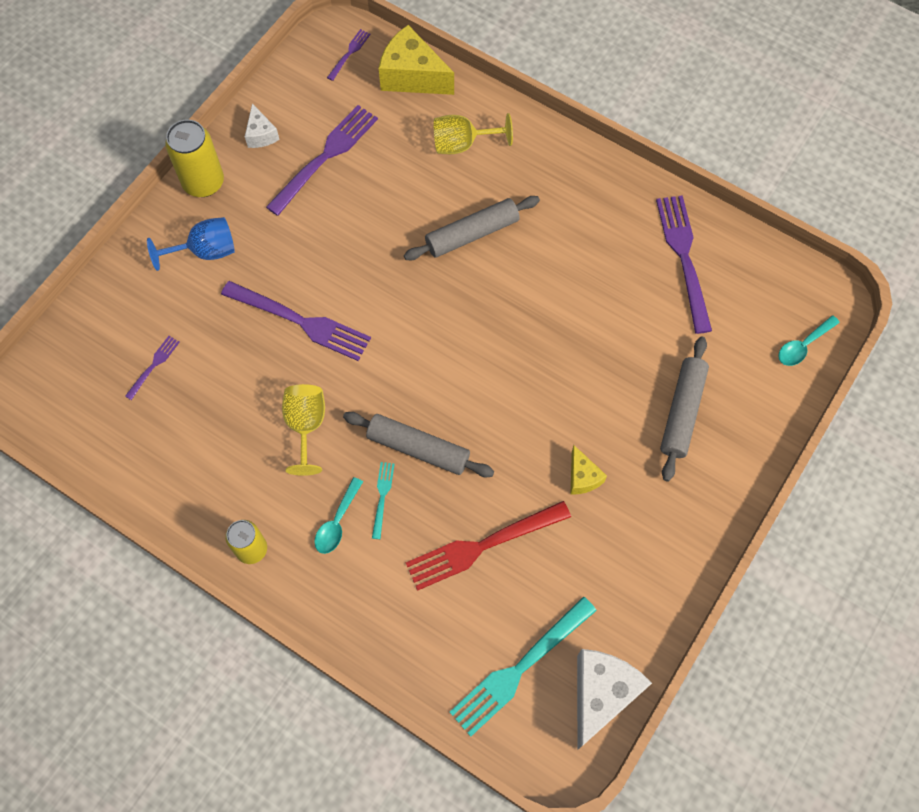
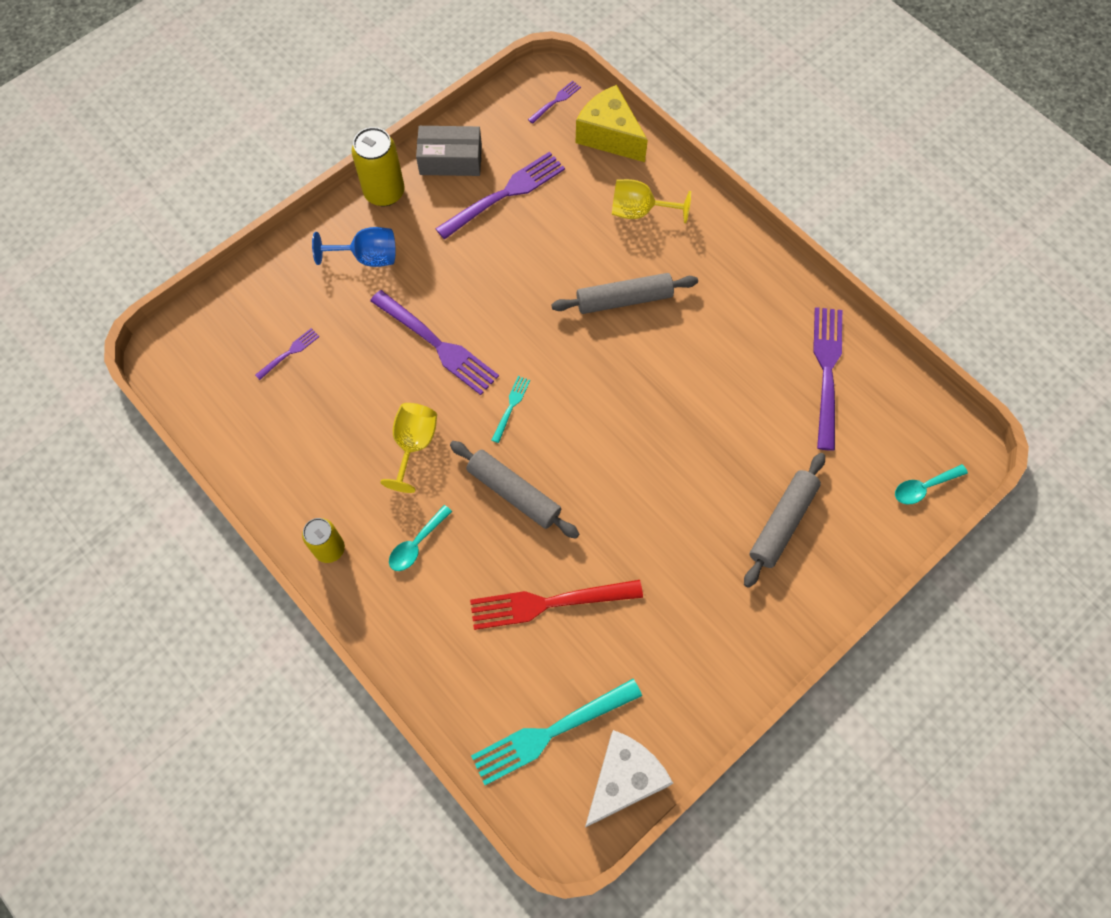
camera: 15 degrees right, 0 degrees up
(261, 135) = (450, 160): white cheese -> grey box
(382, 497) = (466, 531): turquoise fork -> turquoise fork (511, 407)
(582, 477) = (665, 561): yellow cheese -> none

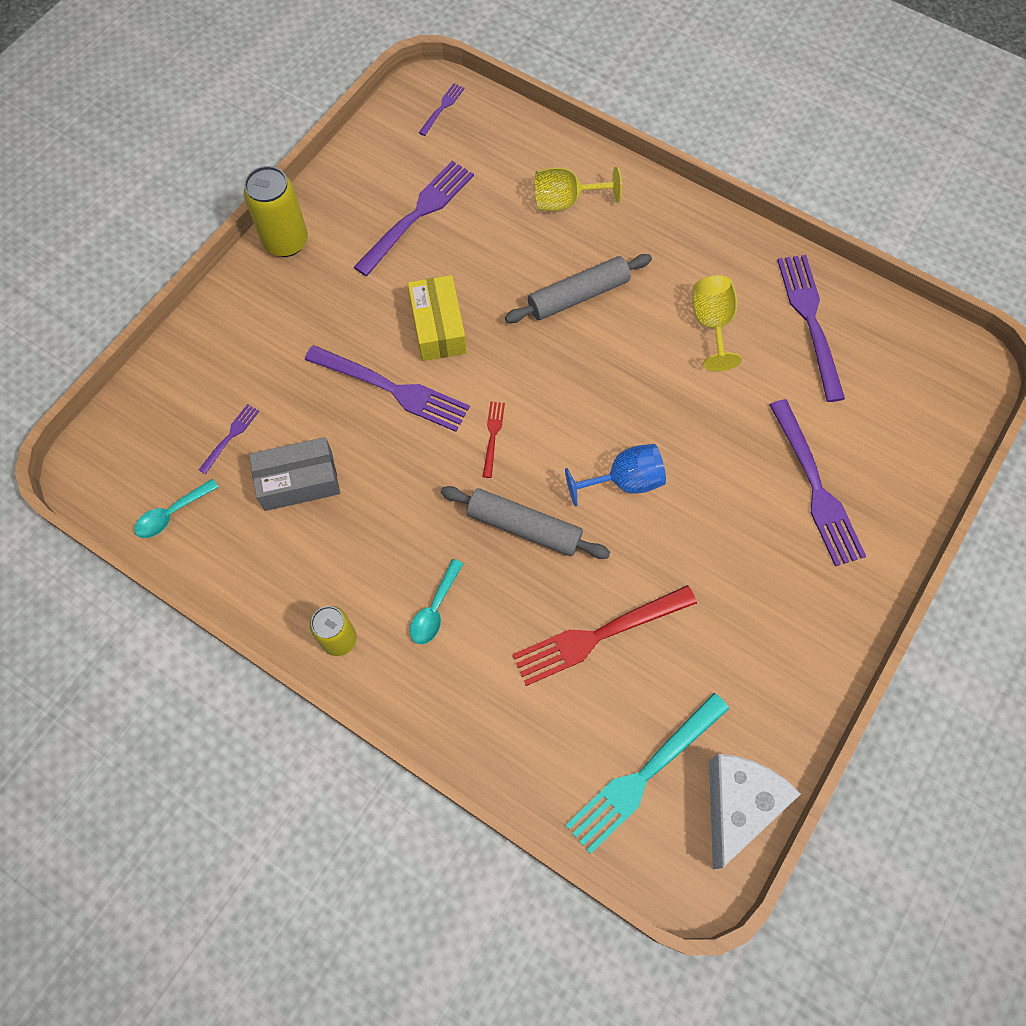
camera: 15 degrees left, 0 degrees up
(368, 257) = (288, 314): blue goblet -> blue goblet (624, 481)
(414, 445) = (399, 502): yellow goblet -> yellow goblet (711, 324)
(450, 160) = (348, 192): grey box -> grey box (298, 481)
(493, 299) = (438, 327): none -> yellow box
(511, 407) = (492, 436): turquoise fork -> red fork
(609, 136) = (510, 131): yellow cheese -> none
(782, 522) = (815, 487): grey rolling pin -> purple fork
(923, 487) = (945, 415): turquoise spoon -> turquoise spoon (172, 514)

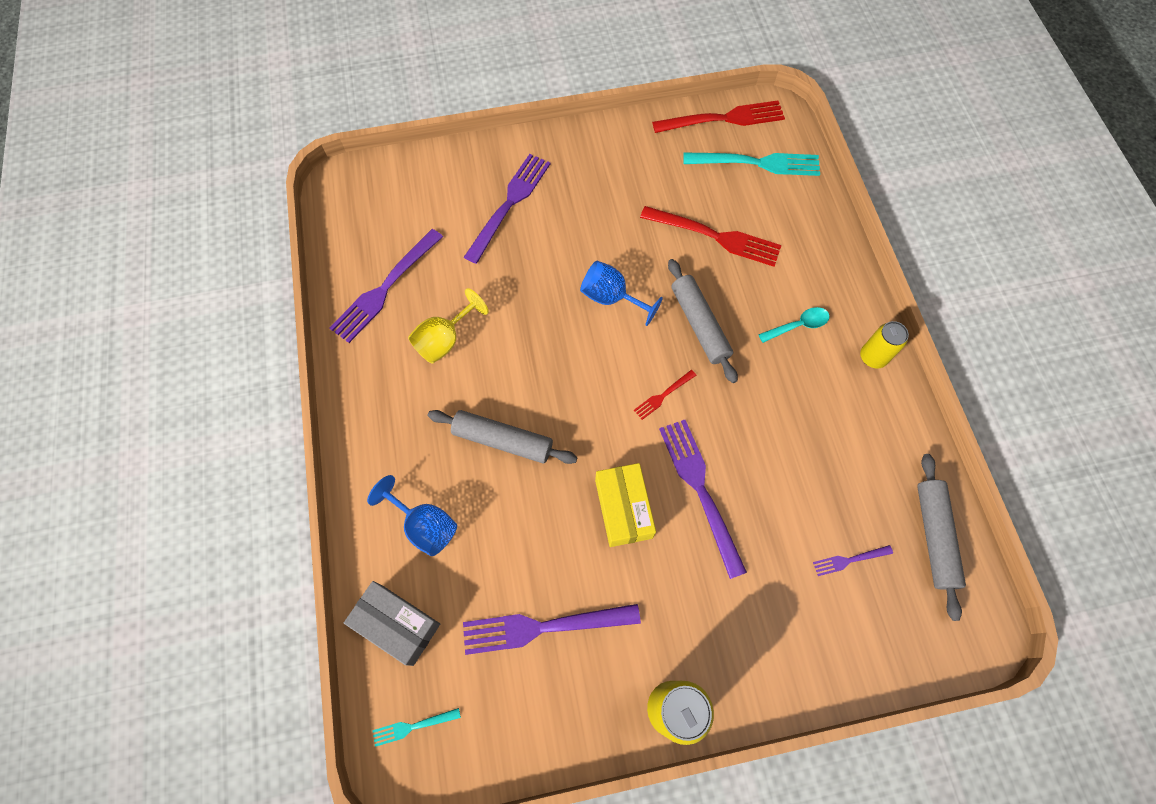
camera: 135 degrees left, 0 degrees up
(172, 514) = (934, 536): turquoise spoon -> grey rolling pin
(298, 481) = (823, 480): grey box -> grey box (397, 624)
(438, 327) = (623, 509): yellow box -> yellow box turned 45 degrees counterclockwise
(442, 108) = (413, 726): purple fork -> turquoise fork
(565, 201) = (424, 525): yellow goblet -> blue goblet
(737, 805) = (723, 119): white cheese -> red fork

